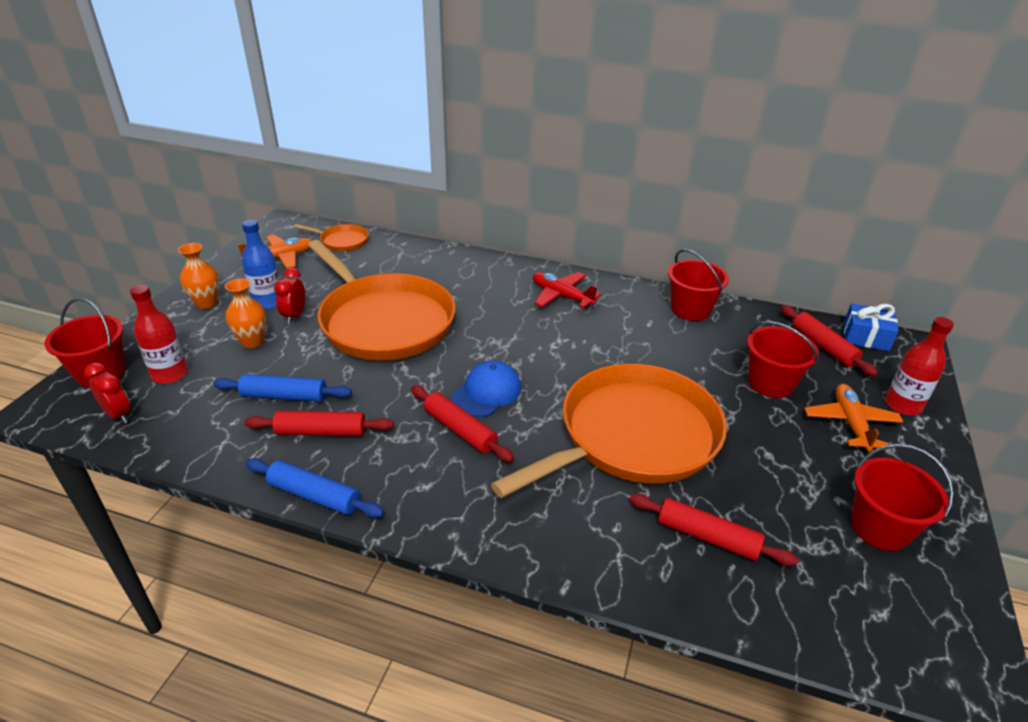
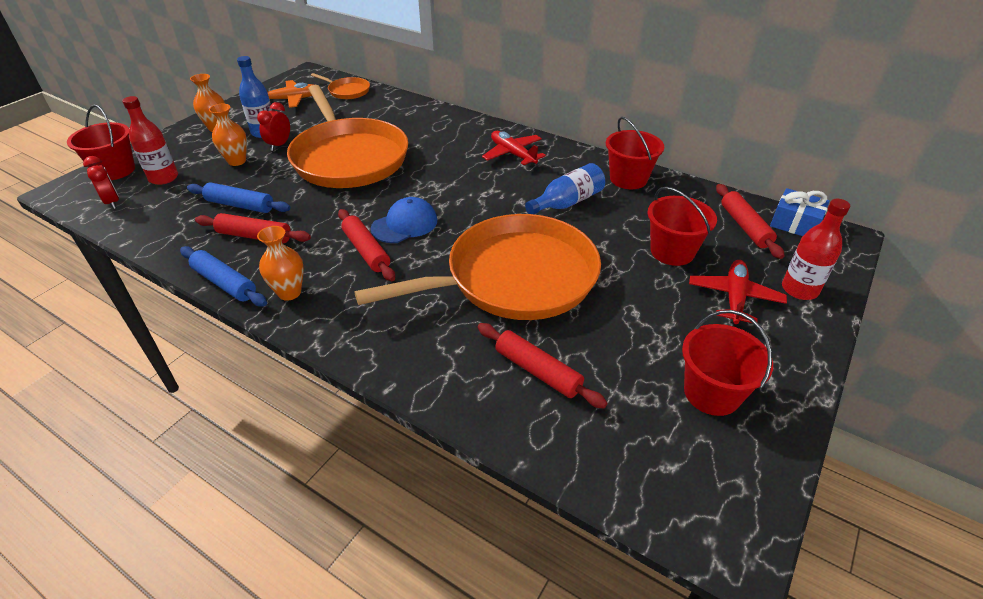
camera: 15 degrees right, 5 degrees up
(397, 494) = (289, 292): none -> orange vase
(644, 343) = (567, 202): none -> blue bottle
(850, 423) = (734, 298): orange plane -> red plane

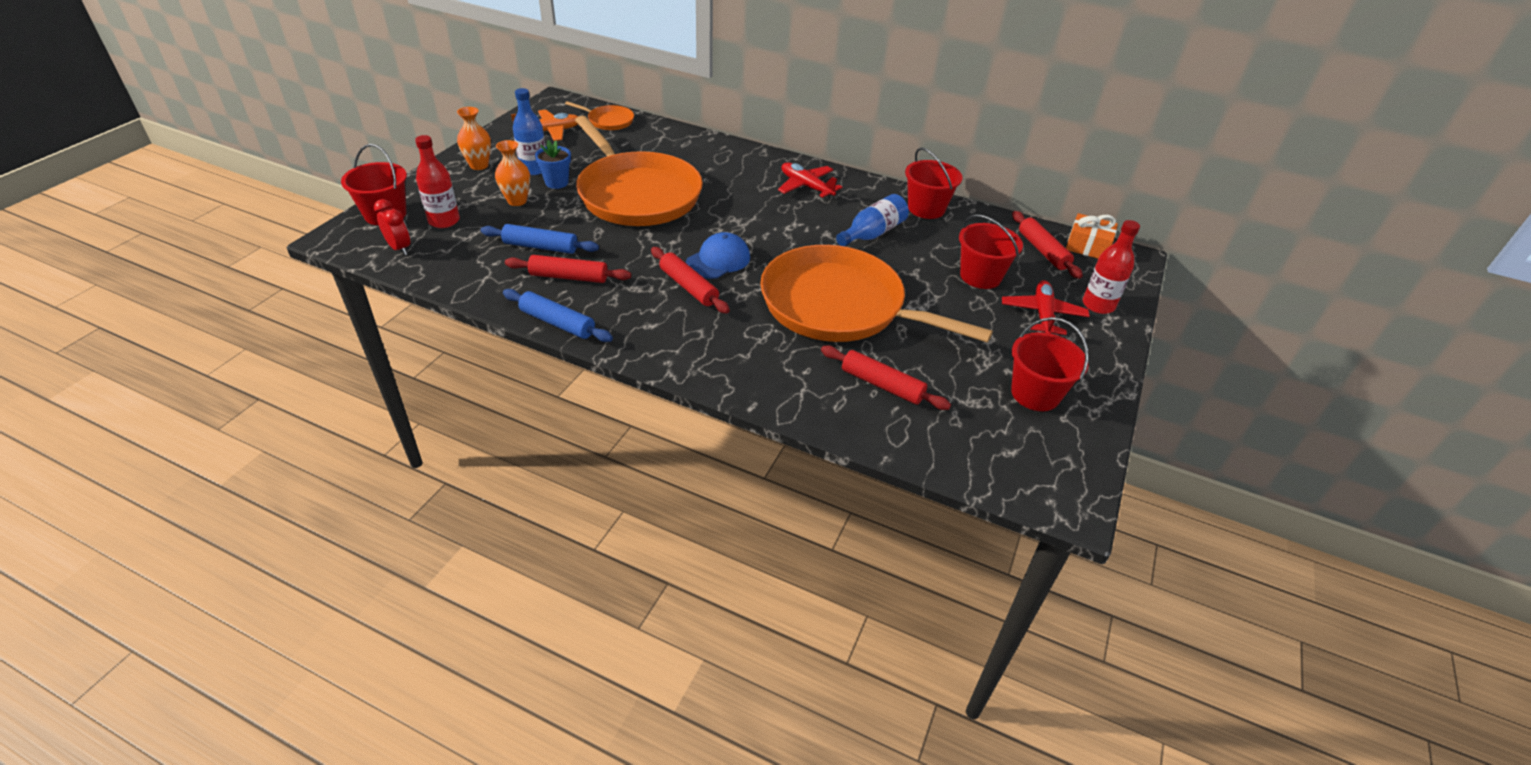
camera: 10 degrees left, 0 degrees up
(279, 145) = (556, 182): red clock -> blue flower pot
(289, 292) = (626, 329): orange vase -> none
(514, 278) = (839, 306): orange pan -> orange pan turned 120 degrees counterclockwise
(795, 223) = (1087, 246): blue gift -> orange gift

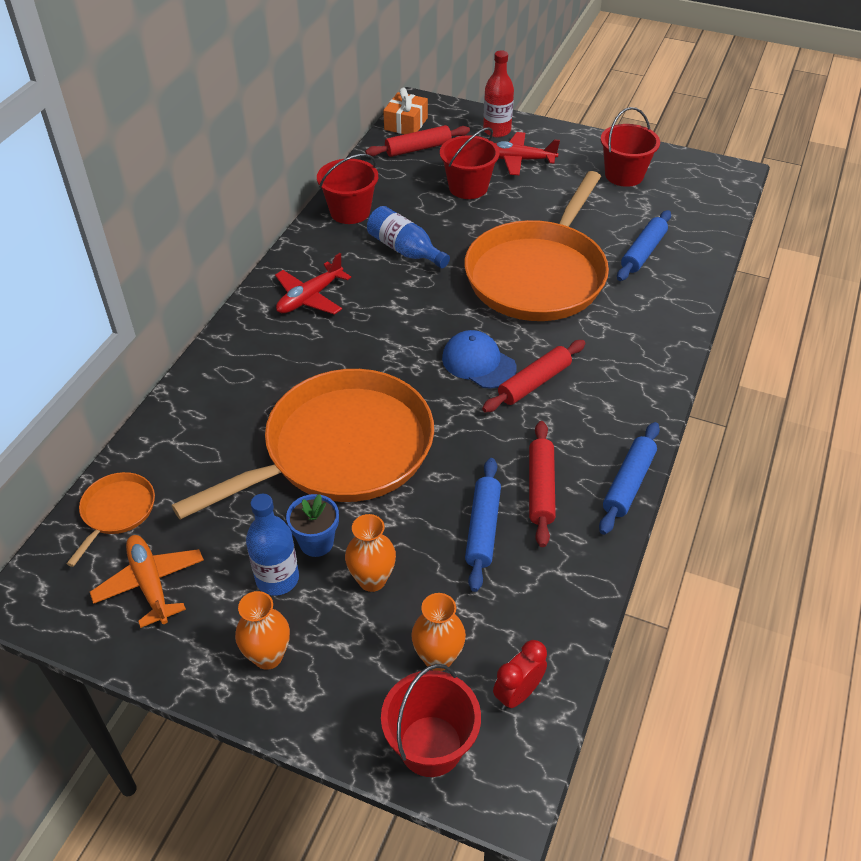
camera: 90 degrees left, 5 degrees up
(444, 221) = (438, 658): red bottle -> orange vase
(882, 385) = (643, 252): red rolling pin -> blue rolling pin

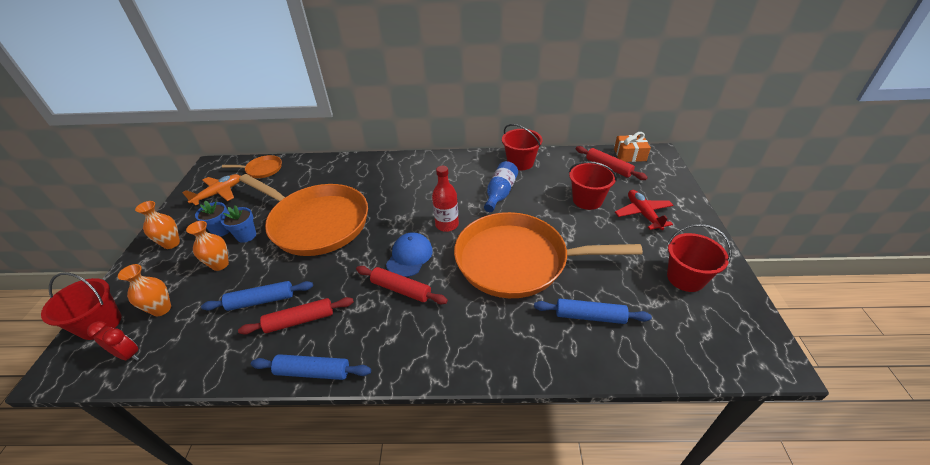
camera: 70 degrees right, 5 degrees down
(277, 578) = (221, 230): blue bottle -> blue flower pot
(310, 298) = (434, 173): red plane -> none
(497, 131) = (667, 194): red bottle -> red bottle (447, 225)

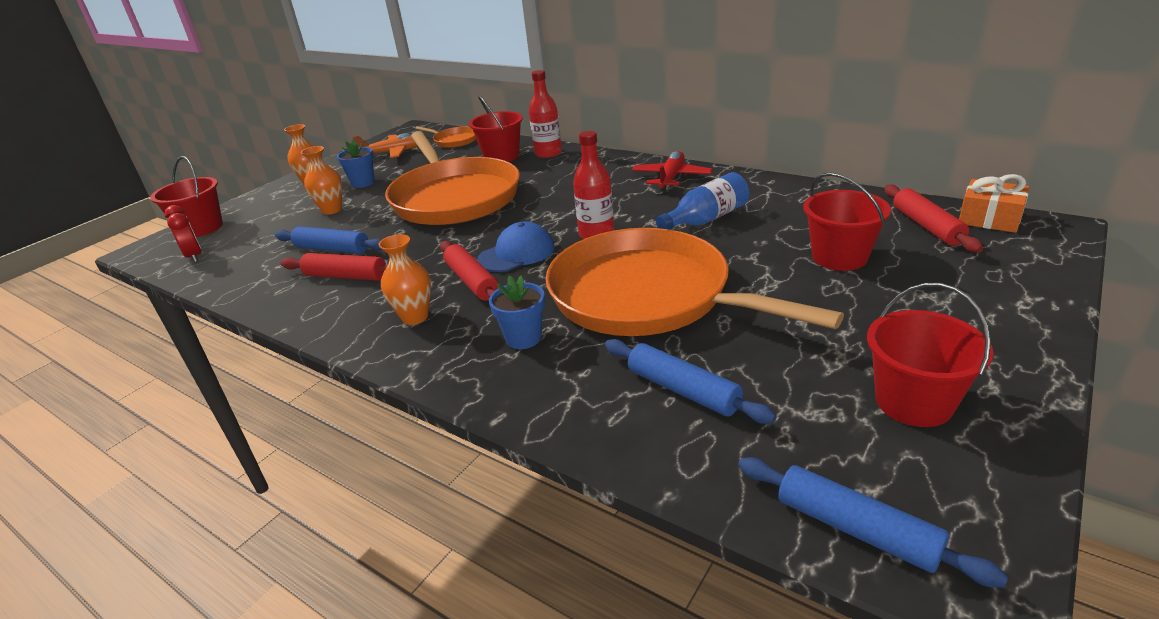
camera: 35 degrees right, 10 degrees down
(161, 309) = (252, 231): orange vase -> orange vase (415, 317)
(246, 236) = (379, 192): blue flower pot -> blue flower pot (523, 338)
(313, 371) = (309, 323): blue rolling pin -> blue rolling pin (856, 529)
(351, 165) = (548, 153): none -> red bottle
(520, 162) = (777, 192): red bucket -> red bucket (501, 156)
(643, 214) = (925, 298): red plane -> red plane (671, 178)

